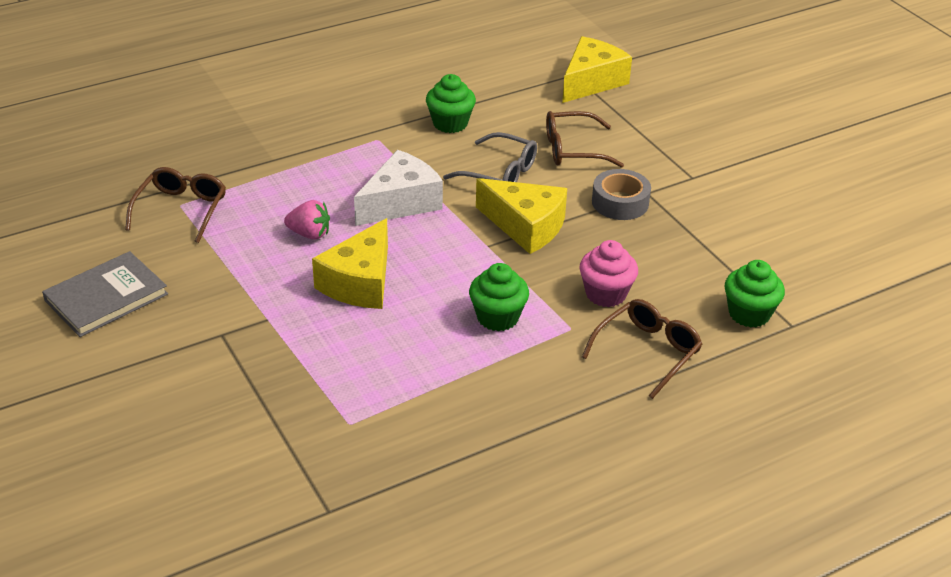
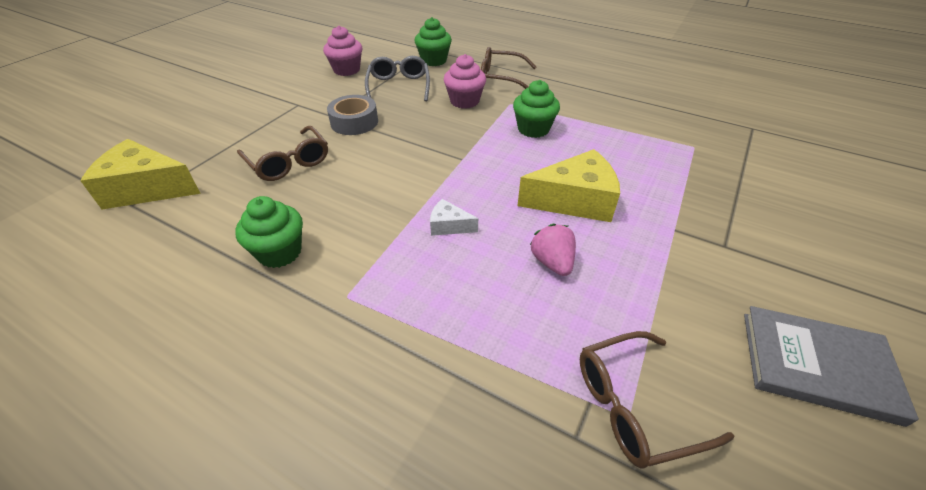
camera: 120 degrees left, 5 degrees up
(401, 202) = (449, 226): white cheese -> white cheese, size x0.48
(500, 173) = (355, 187): grey glasses -> grey glasses (399, 86)
(526, 226) = (421, 150): yellow cheese -> none
(767, 232) = (346, 70): none -> pink cupcake

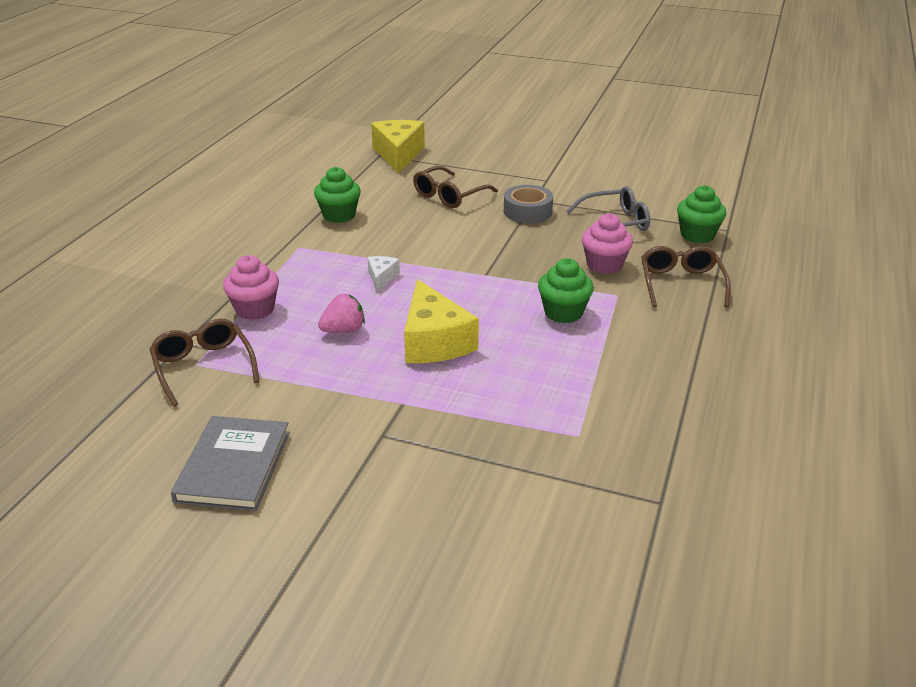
camera: 80 degrees right, 10 degrees down
(346, 70) = (634, 189): pink cupcake -> pink cupcake (255, 309)

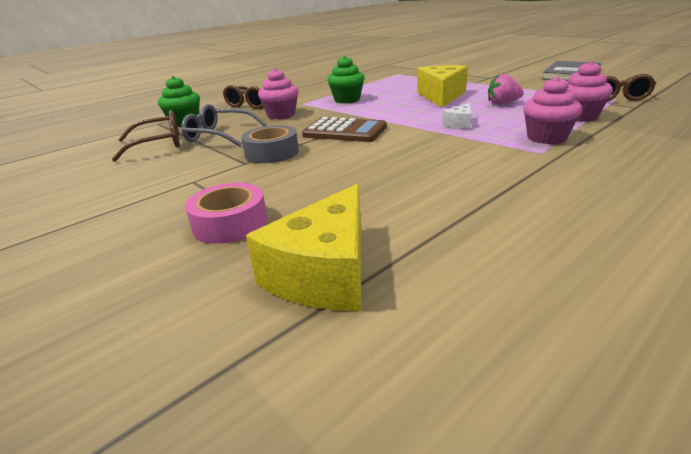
camera: 150 degrees left, 5 degrees down
(293, 266) = (546, 138): none -> pink cupcake
(339, 215) = (485, 177): green cupcake -> none
(449, 196) = (327, 180): brown glasses -> brown glasses (159, 144)
(474, 163) = (230, 223): none -> pink tape
(493, 247) = (345, 131): none -> brown calculator

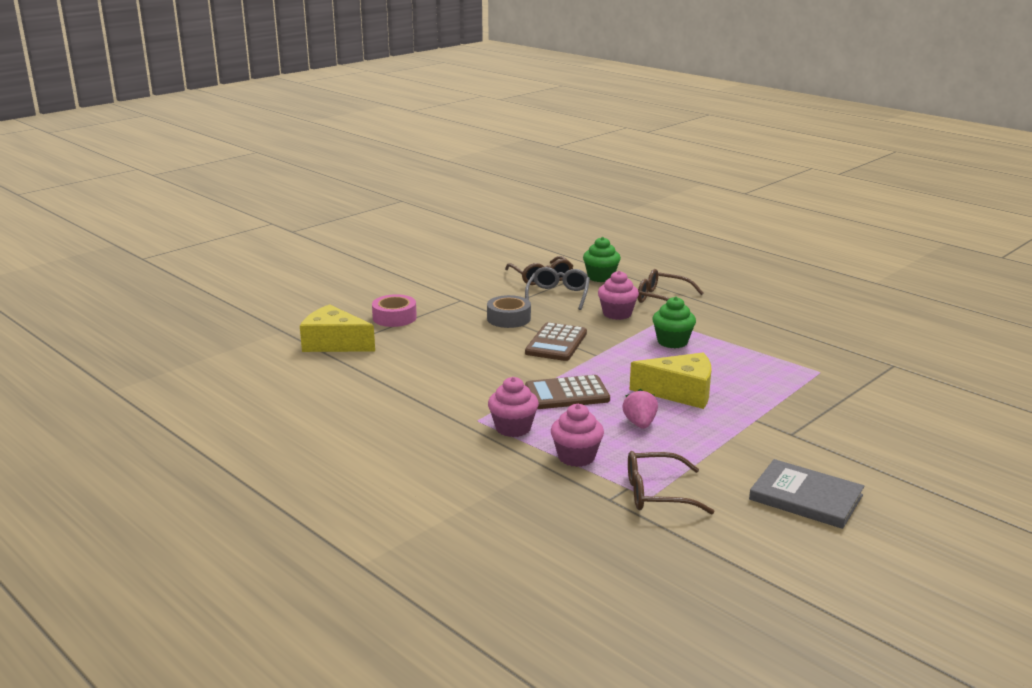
camera: 85 degrees right, 5 degrees down
(460, 124) = (567, 394): white cheese -> brown calculator

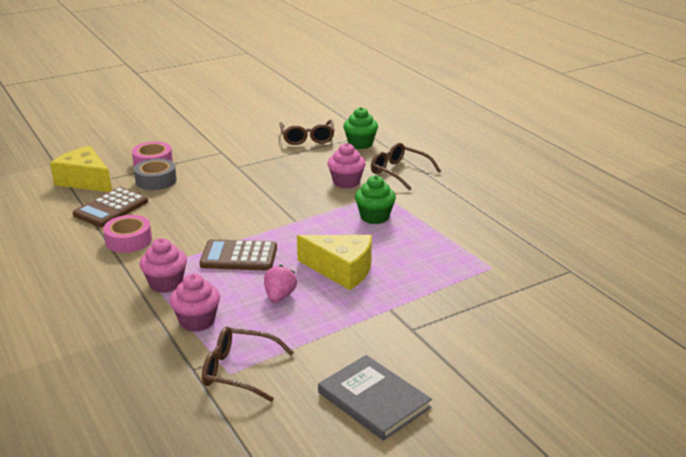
camera: 15 degrees right, 5 degrees up
(436, 394) = (128, 240): none -> pink tape
(508, 318) = (247, 175): grey tape -> grey tape (156, 180)
(556, 343) = (269, 205): brown calculator -> brown calculator (111, 208)
(558, 295) = (308, 157): grey glasses -> none

